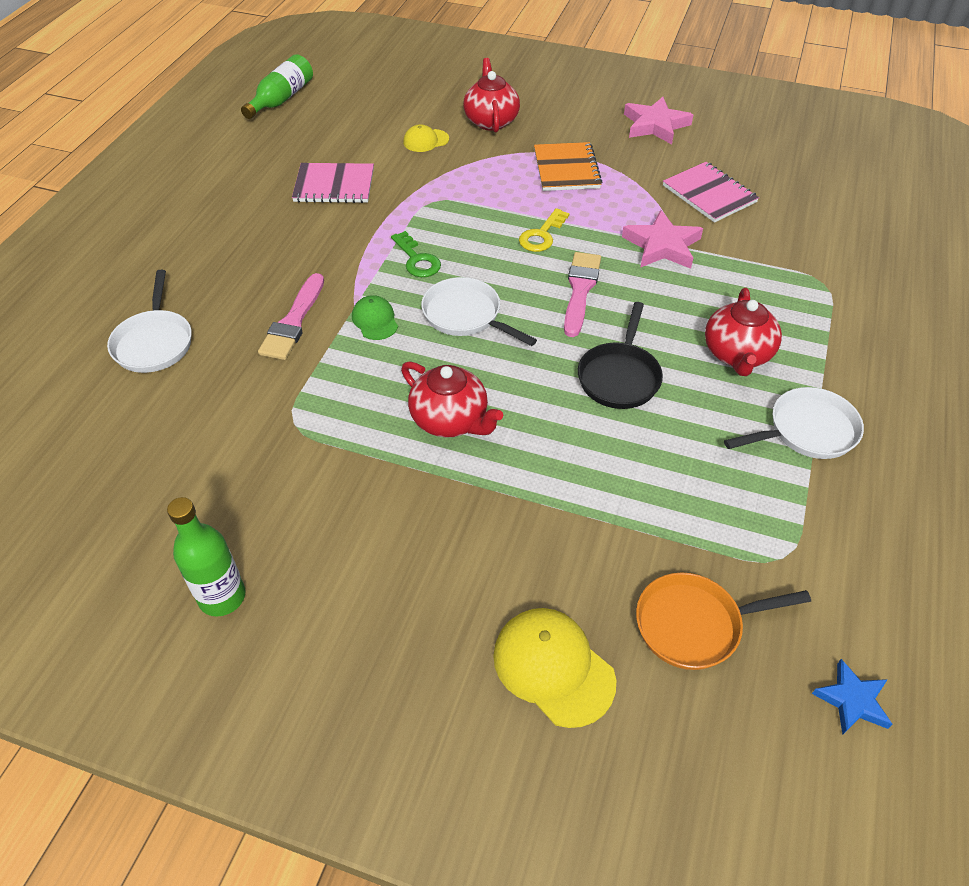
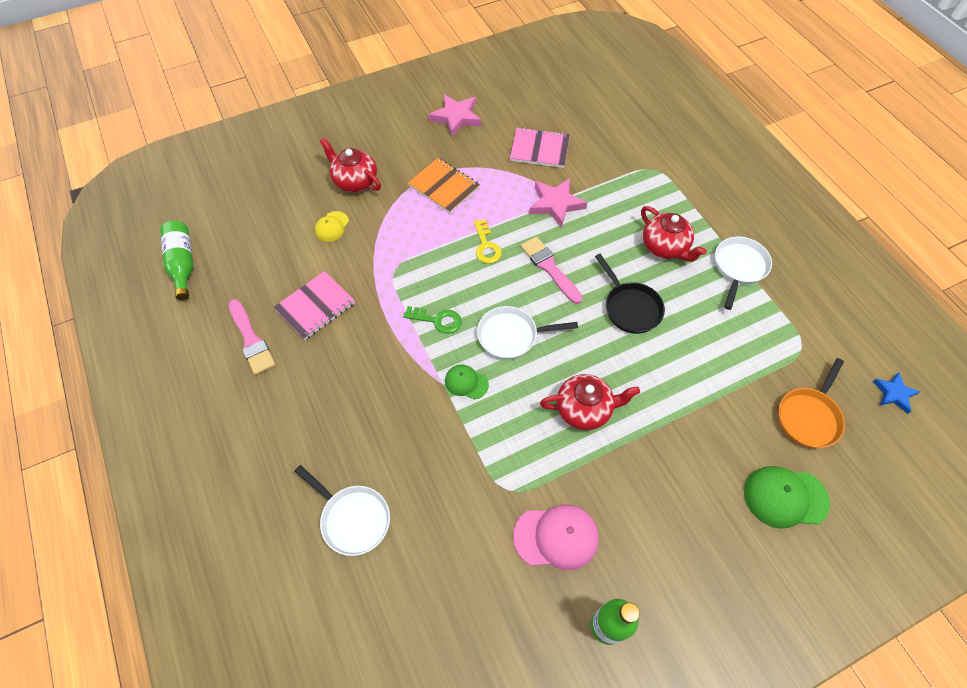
camera: 45 degrees left, 10 degrees up
(281, 492) = (556, 537): none -> pink cap
(293, 322) = (420, 426): pink brush -> pink brush (251, 340)
(553, 667) = (785, 497): yellow cap -> green cap

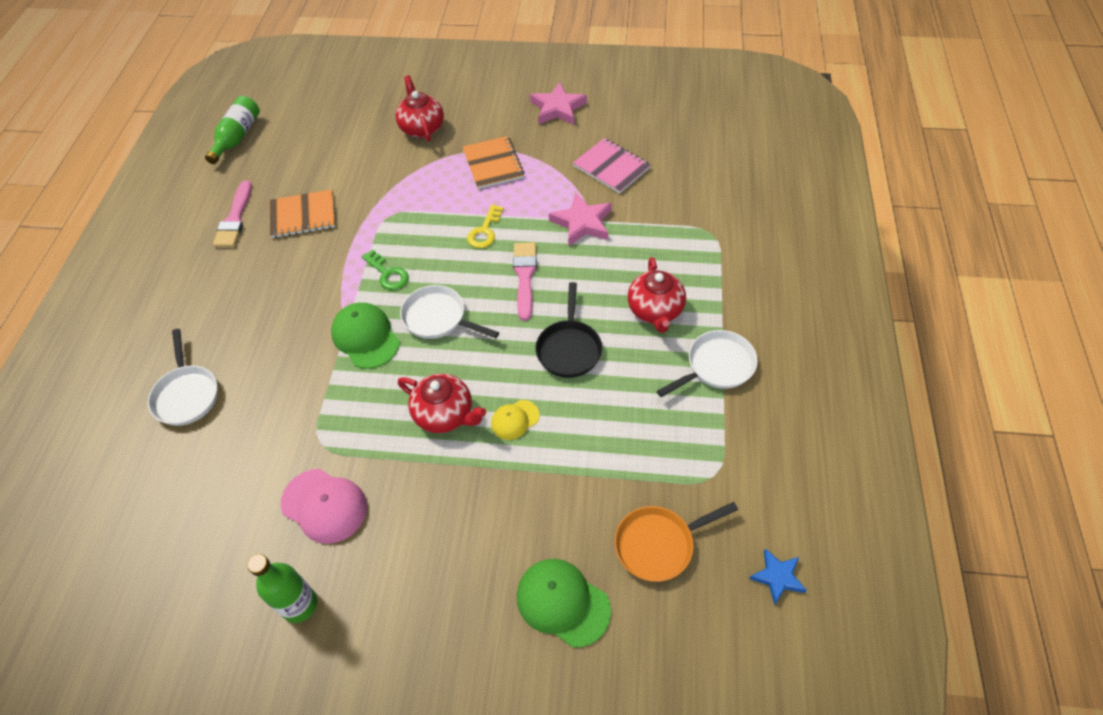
camera: 35 degrees right, 5 degrees down
(315, 306) = (303, 215): pink notebook -> orange notebook
(332, 227) = (371, 157): yellow cap -> yellow cap (515, 420)
(466, 382) = (365, 337): green cap -> green cap, size x1.69

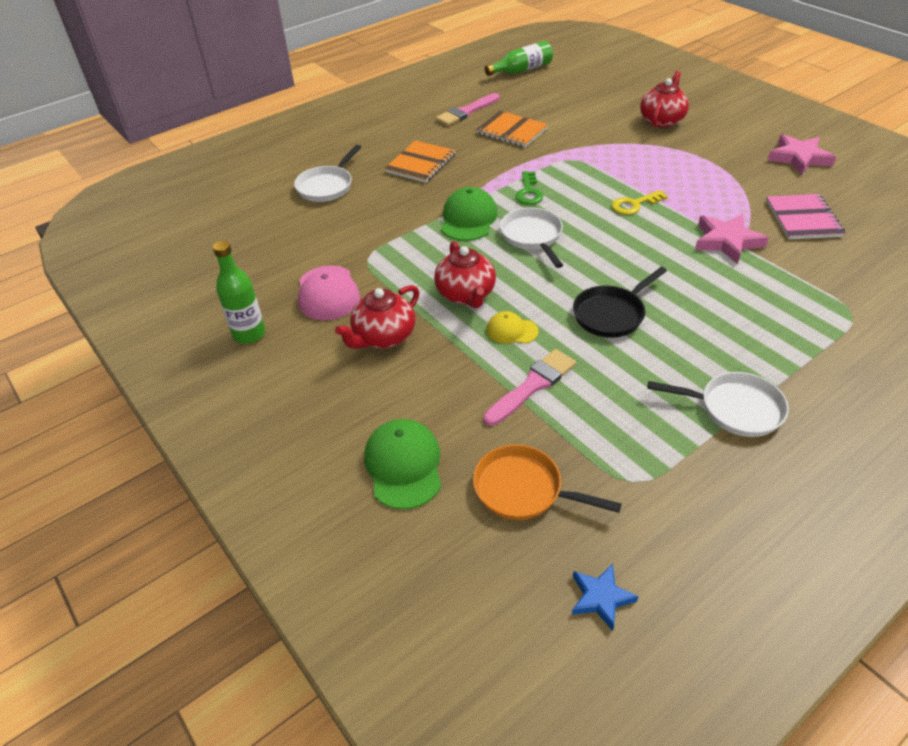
camera: 45 degrees right, 10 degrees down
(493, 164) = (693, 167): orange notebook -> orange notebook (420, 163)
(525, 276) = (632, 249): pink brush -> pink brush (532, 385)
(655, 310) = (722, 335): red teapot -> red teapot (383, 337)

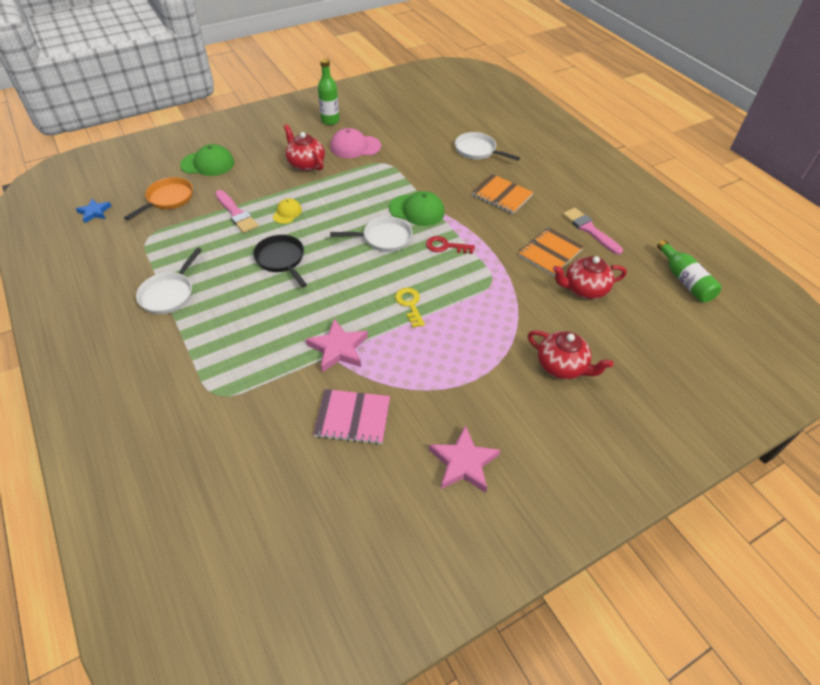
camera: 95 degrees right, 5 degrees up
(466, 295) = (330, 199): red teapot -> red teapot (584, 289)
(528, 192) = (445, 246): green key -> red key

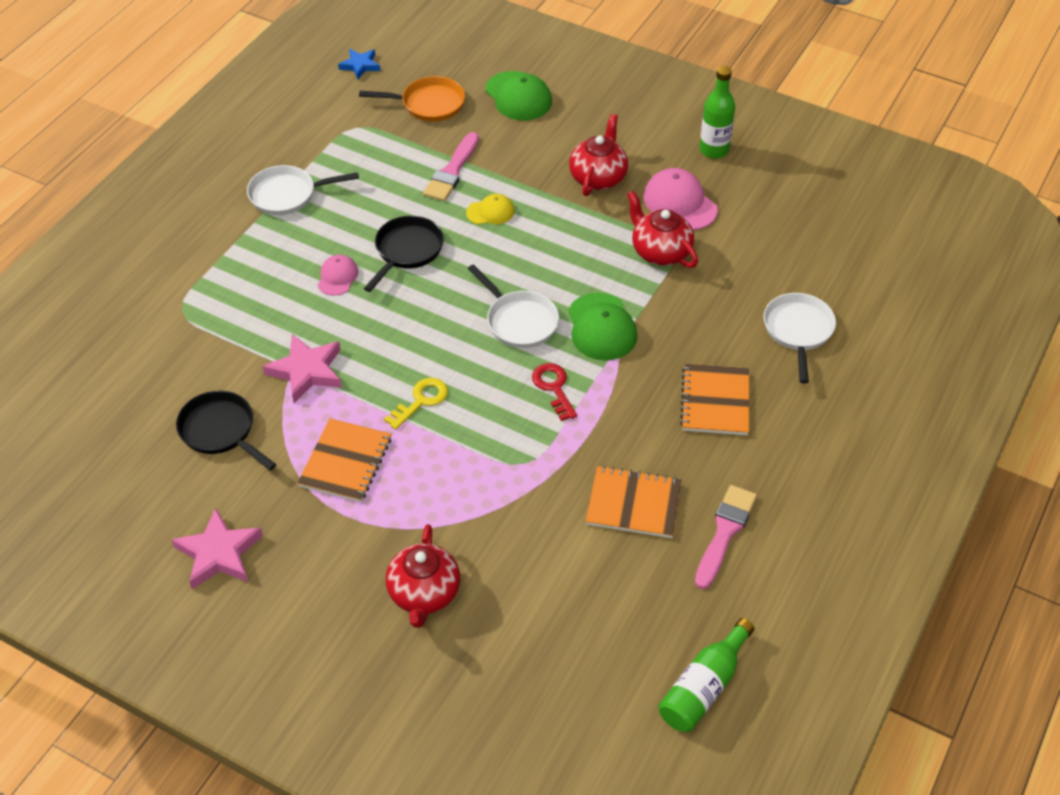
camera: 60 degrees right, 0 degrees up
(270, 300) = (337, 277): none -> pink cap
(353, 417) = (220, 431): pink notebook -> black pan
(432, 361) = (345, 462): none -> orange notebook
(584, 289) = (587, 569): red teapot -> red teapot (660, 252)

